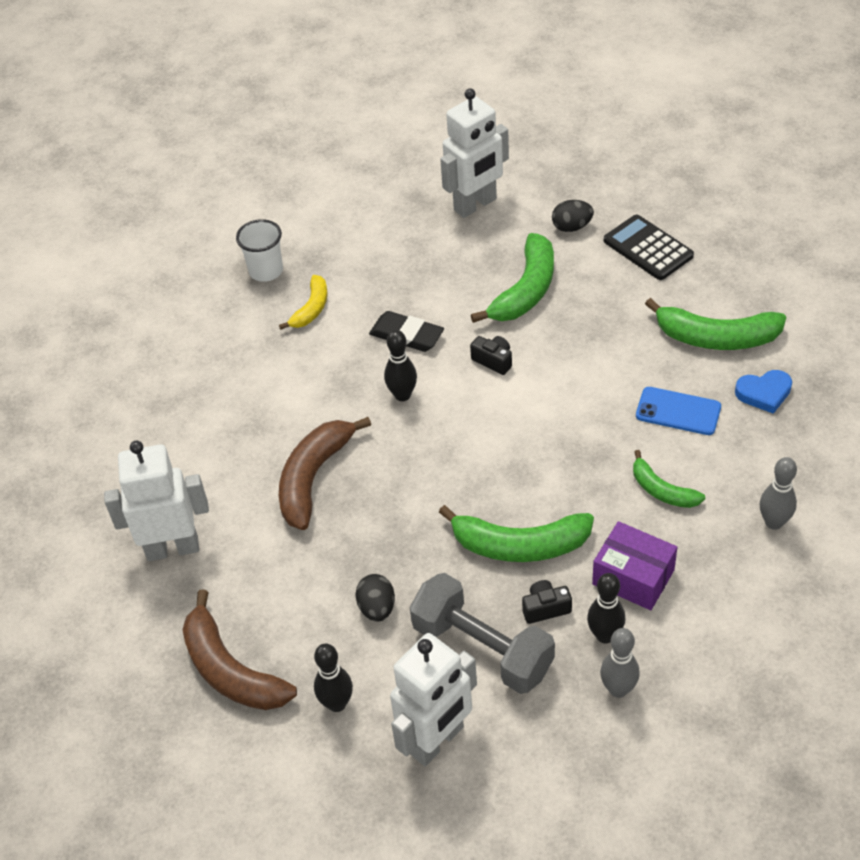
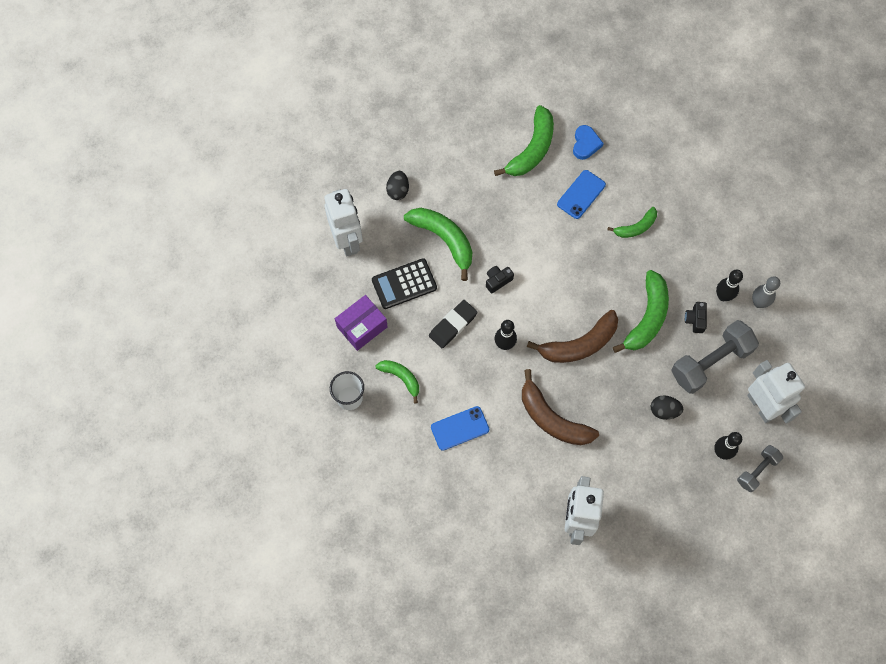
camera: 75 degrees left, 20 degrees up
(231, 670) = (680, 506): brown banana -> brown banana (579, 344)
(264, 385) = (460, 428): none -> blue phone
(311, 308) = (401, 378): yellow banana -> green banana
(323, 763) = (757, 470): none -> grey dumbbell
(633, 577) = (690, 266): purple box -> purple box (362, 327)
(648, 248) = (439, 154): black calculator -> black calculator (404, 284)
(773, 522) = (678, 181): grey bowling pin -> none

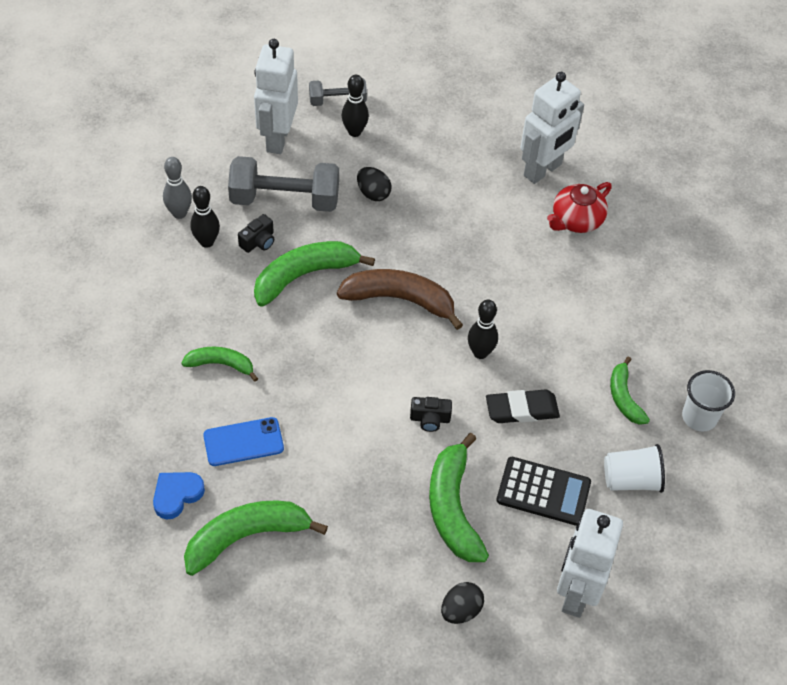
camera: 145 degrees left, 15 degrees down
(362, 327) = (631, 480): purple box -> white cup
(460, 428) = (596, 311): blue phone -> none
(523, 493) = (576, 220): none -> red teapot
(552, 419) = (491, 257): brown banana -> none

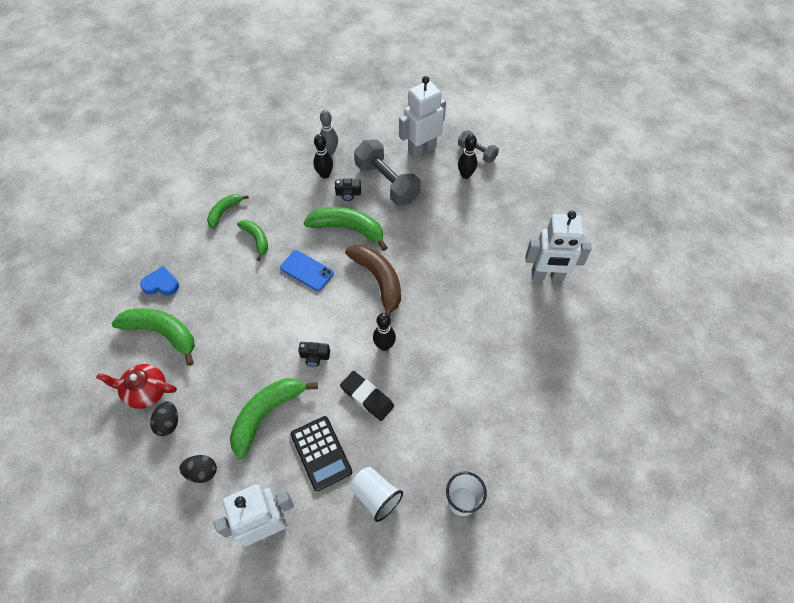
camera: 50 degrees right, 5 degrees up
(243, 442) = (219, 286): blue phone -> blue phone (307, 270)
(373, 193) = (435, 214): black egg -> black egg (168, 423)
(430, 419) = (315, 356): black camera -> black camera turned 45 degrees counterclockwise
(576, 220) = (532, 320): red teapot -> red teapot (145, 391)
(624, 397) = (432, 445): green banana -> green banana (224, 212)

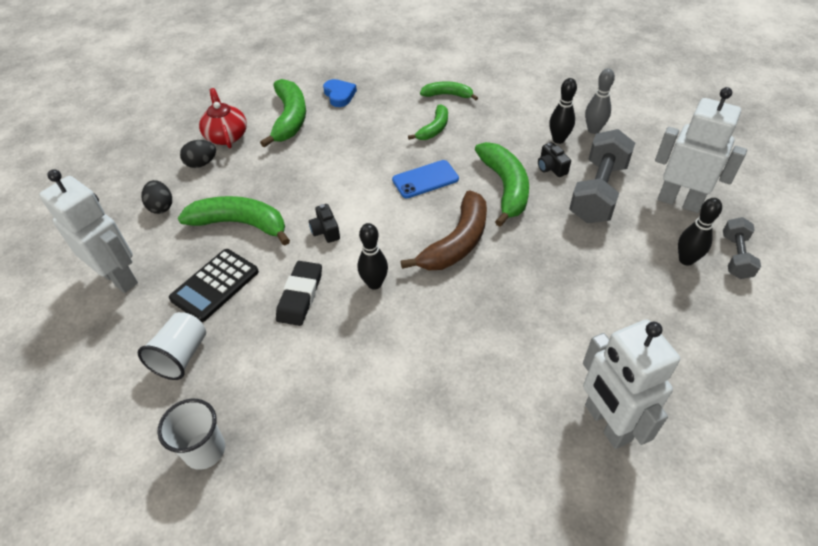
camera: 65 degrees right, 10 degrees down
(307, 270) = (425, 179): blue phone -> blue phone turned 60 degrees clockwise

